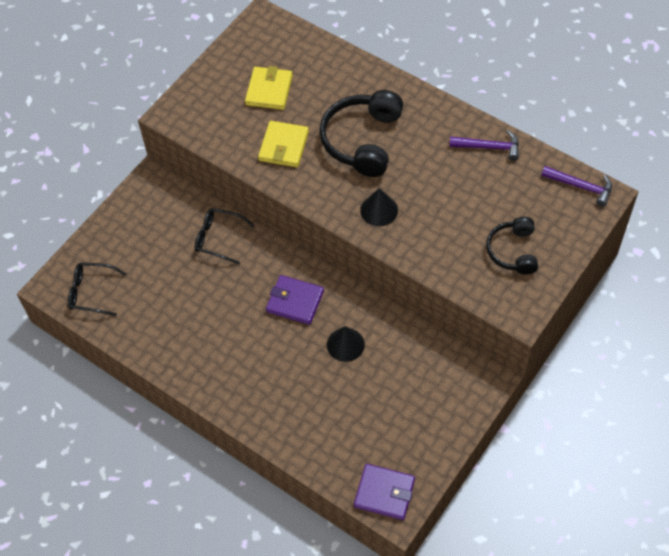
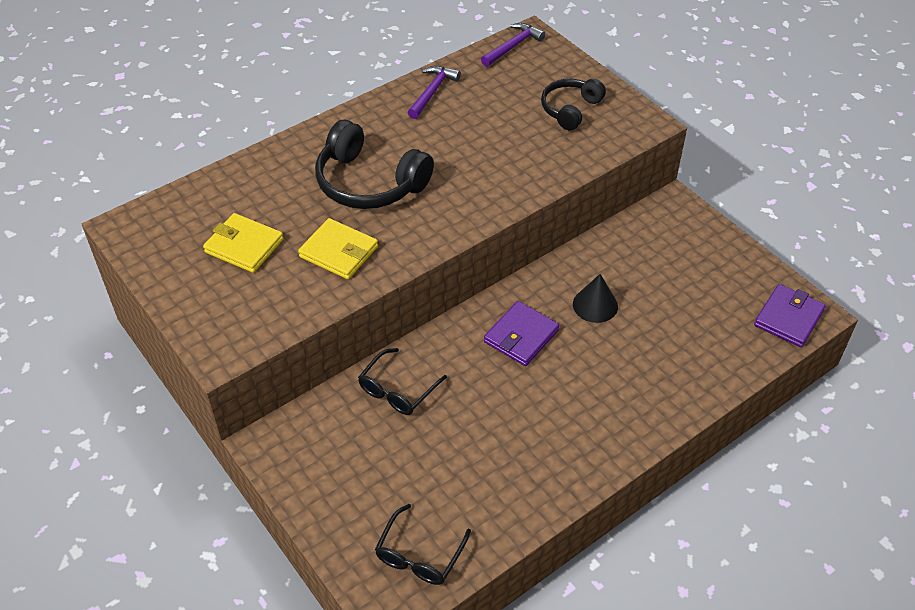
camera: 75 degrees left, 10 degrees down
(379, 210) = (473, 193): black cone -> none
(513, 251) = (570, 109): black headphones -> black headphones turned 105 degrees clockwise

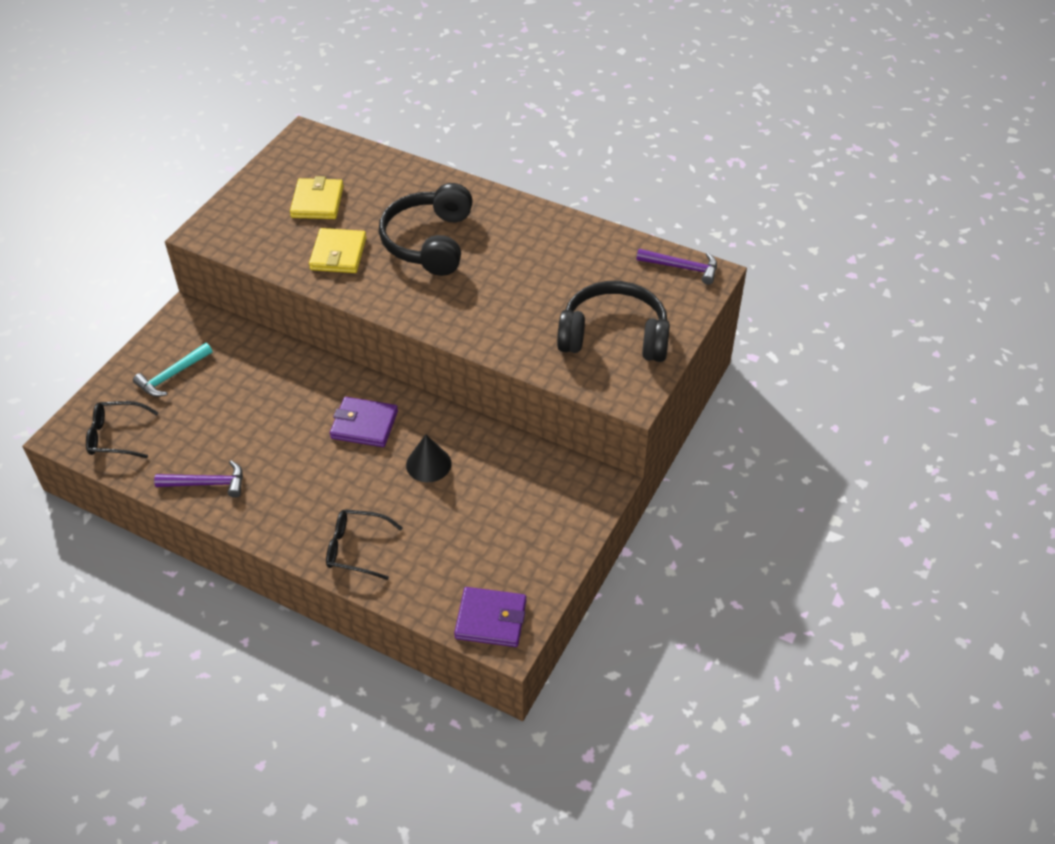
camera: 65 degrees right, 0 degrees up
(356, 479) = (172, 376): none -> turquoise hammer
(398, 390) = (269, 368): black glasses -> black glasses (357, 549)
(432, 92) = (574, 238): purple hammer -> purple hammer (207, 483)
(570, 109) = (614, 336): black headphones -> black headphones, size x1.63

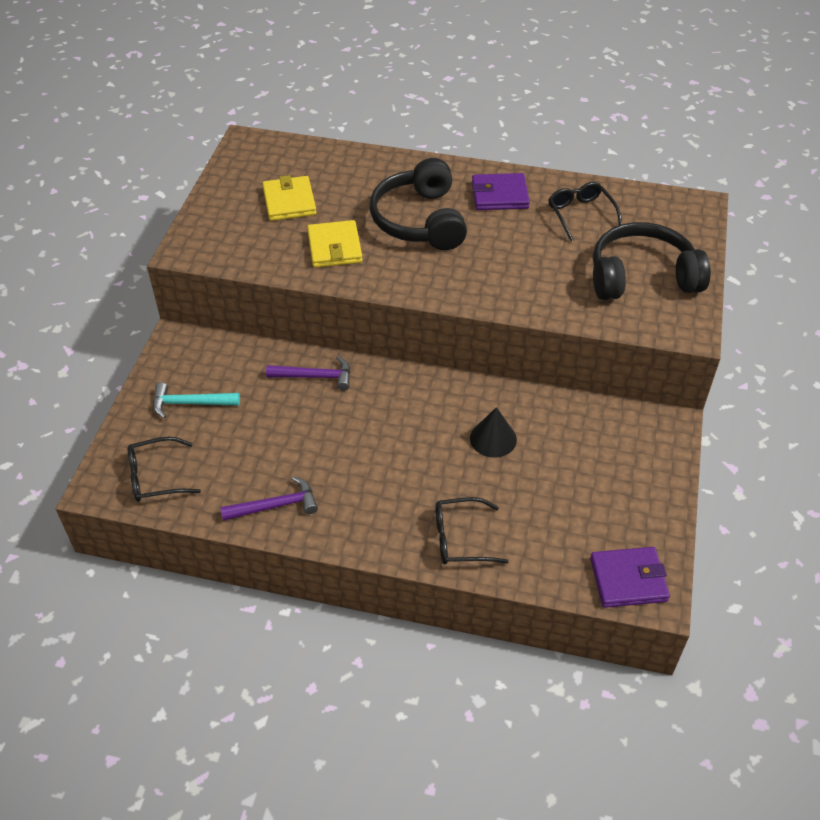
camera: 15 degrees left, 0 degrees up
(172, 376) = (190, 403): turquoise hammer -> turquoise hammer turned 60 degrees clockwise
(364, 424) = (411, 413): purple wallet -> purple wallet (499, 195)
(586, 264) = (581, 215): none -> black glasses
(682, 268) = (671, 203): purple hammer -> purple hammer (315, 376)

